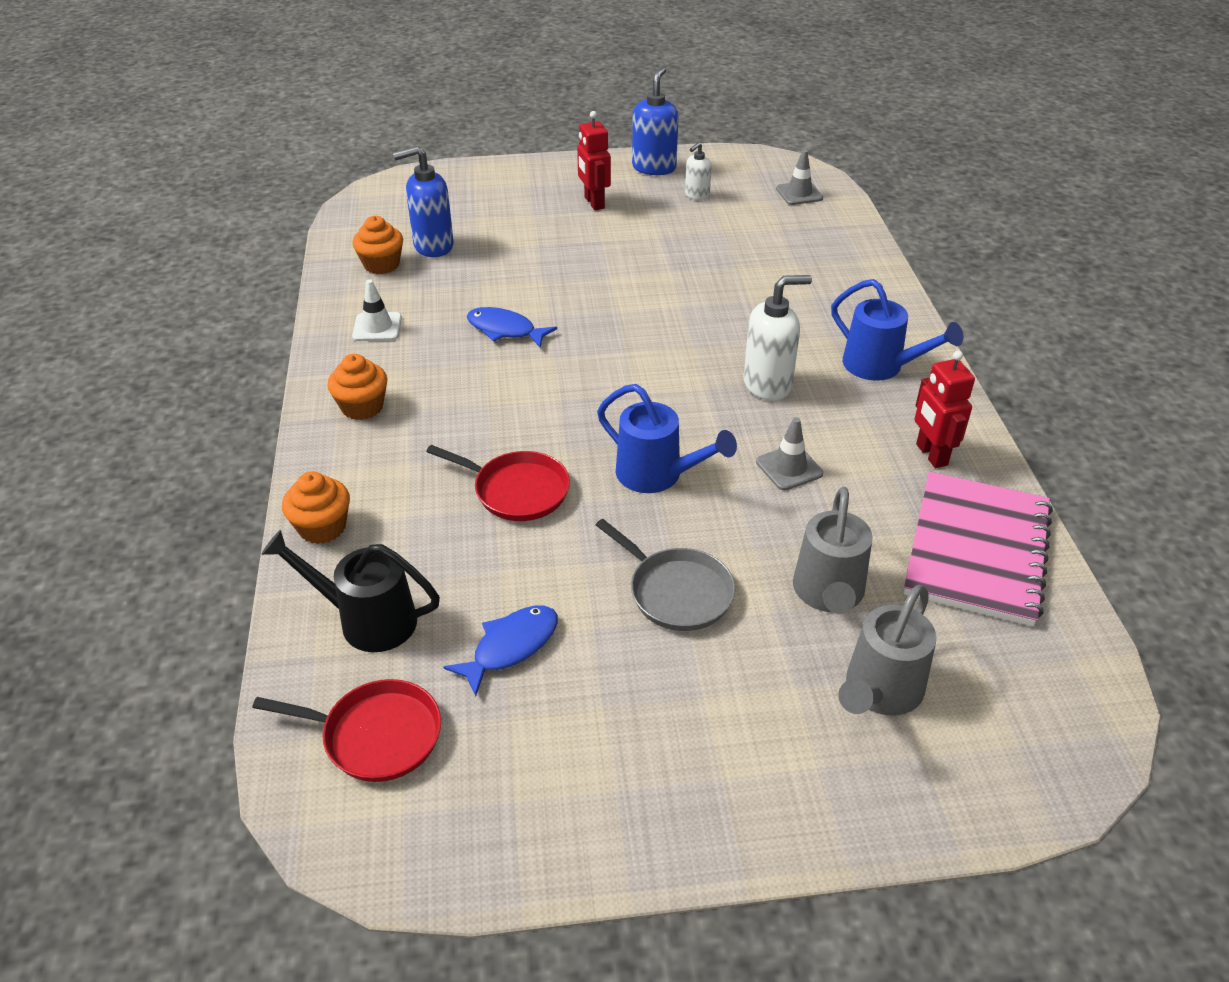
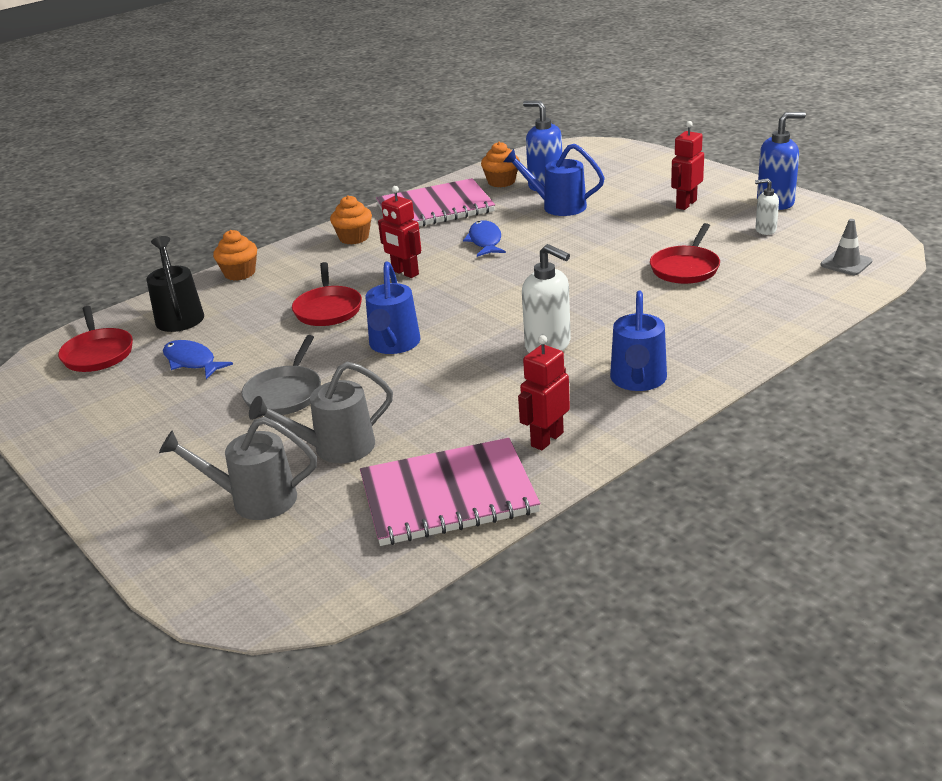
camera: 60 degrees right, 10 degrees down
(377, 327) = (435, 208): white traffic cone -> pink notebook
(493, 260) = (557, 206): none -> blue watering can
(503, 406) = (405, 273): none -> red robot
(511, 647) = (192, 361): blue fish -> blue fish turned 150 degrees counterclockwise
(714, 258) = (685, 268): none -> red pan
(789, 468) = (458, 387): grey traffic cone -> none

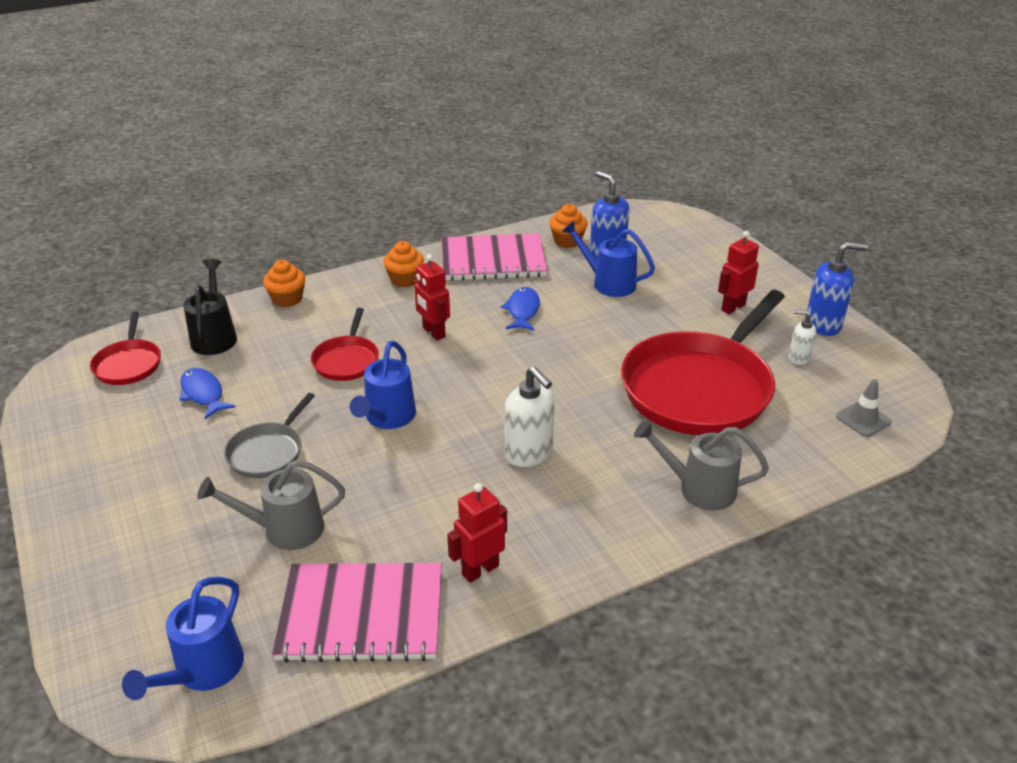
camera: 10 degrees right, 5 degrees up
(254, 499) = (189, 572): grey watering can -> grey watering can (698, 488)
(638, 381) = (596, 519): blue watering can -> blue watering can (202, 671)
(685, 268) = (700, 388): red pan -> red pan, size x2.15

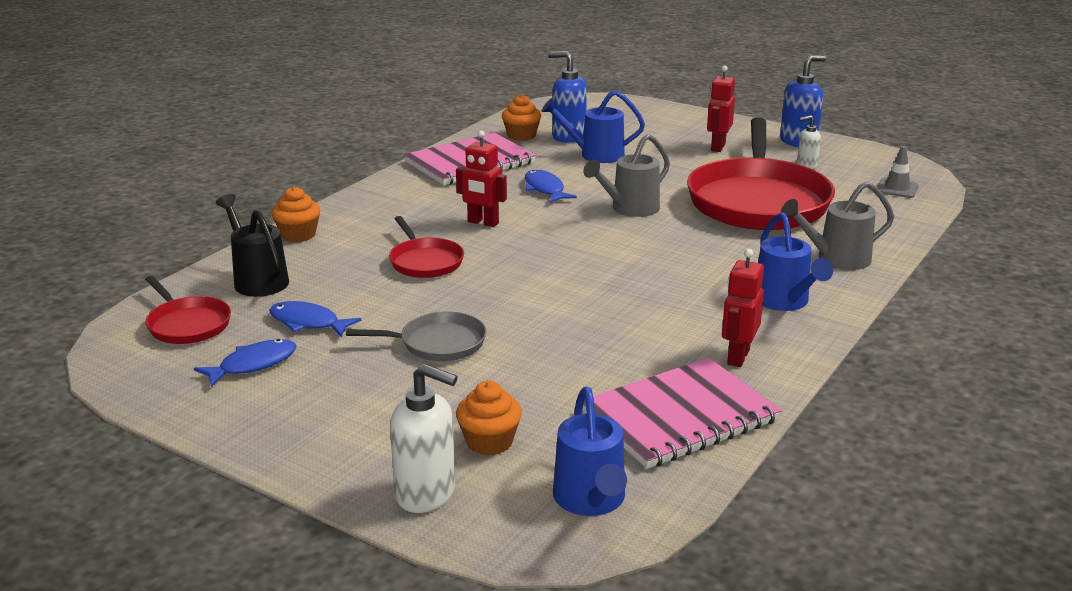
camera: 30 degrees left, 10 degrees down
(128, 421) = (253, 364): none -> blue fish
(268, 452) = (438, 343): grey pan -> grey pan turned 90 degrees counterclockwise
(284, 529) = (531, 387): grey watering can -> grey watering can (629, 209)
(387, 418) = (521, 289): blue watering can -> blue watering can (784, 302)
(405, 279) = (402, 194): orange cupcake -> orange cupcake (489, 442)
(529, 453) = (678, 276): white soap dispenser -> white soap dispenser (426, 494)

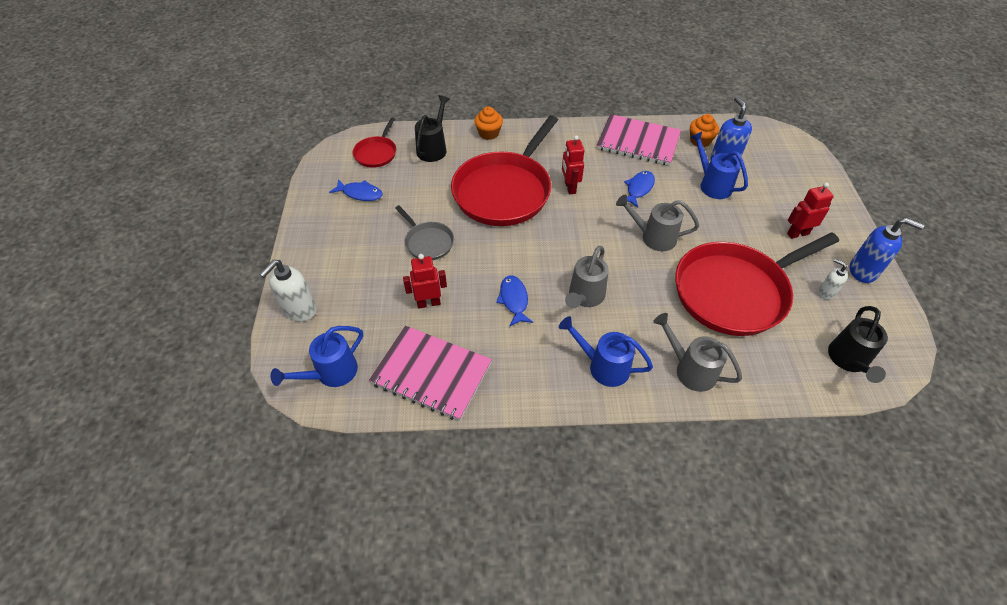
camera: 55 degrees right, 25 degrees up
(308, 323) = (409, 188): blue fish -> blue fish (514, 300)
(425, 262) = (504, 191): red pan -> red pan, size x2.15
(426, 494) = (299, 310): white soap dispenser -> white soap dispenser turned 45 degrees clockwise
(489, 442) = (355, 309): orange cupcake -> none
(670, 276) = (584, 297): none -> grey watering can
(738, 357) = (515, 372): red robot -> red robot (428, 303)
(784, 302) = (603, 366): blue watering can -> blue watering can turned 75 degrees clockwise
(897, 188) = (848, 361): grey traffic cone -> black watering can

